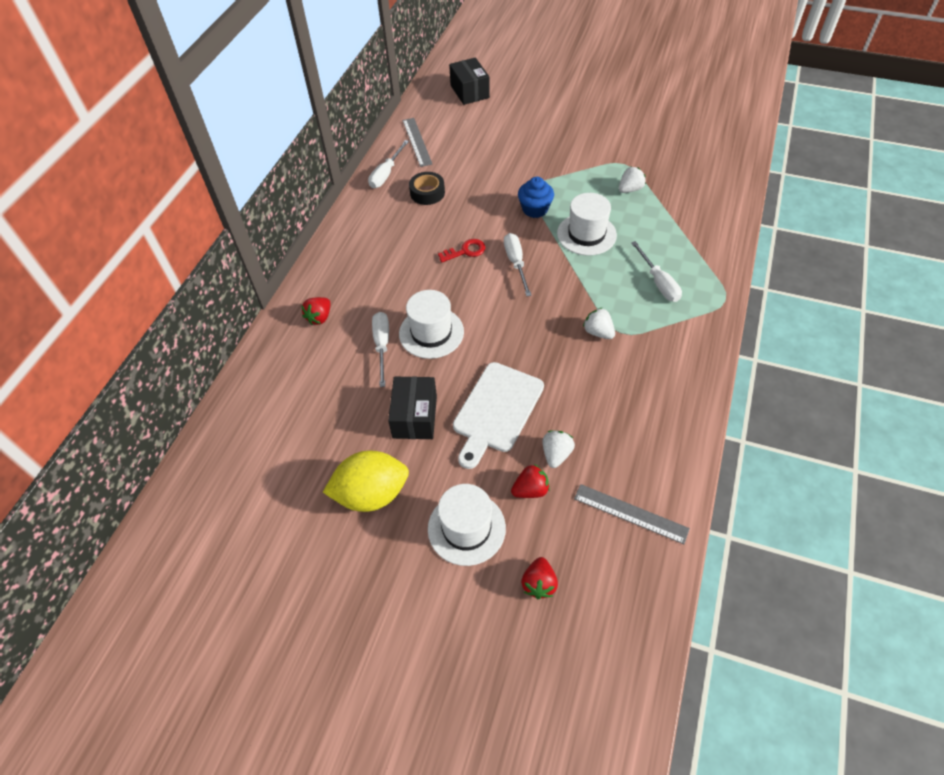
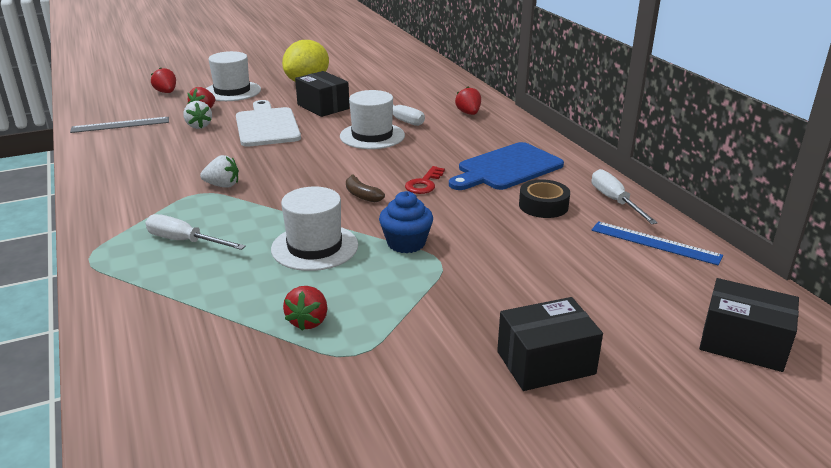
camera: 135 degrees right, 25 degrees down
(396, 235) = (506, 168): none -> blue cutting board
(417, 142) = (655, 243): grey ruler -> blue ruler
(516, 263) = (362, 195): white screwdriver -> brown banana
(552, 122) = (545, 362): none -> black box
(630, 189) = (308, 321): white strawberry -> red strawberry

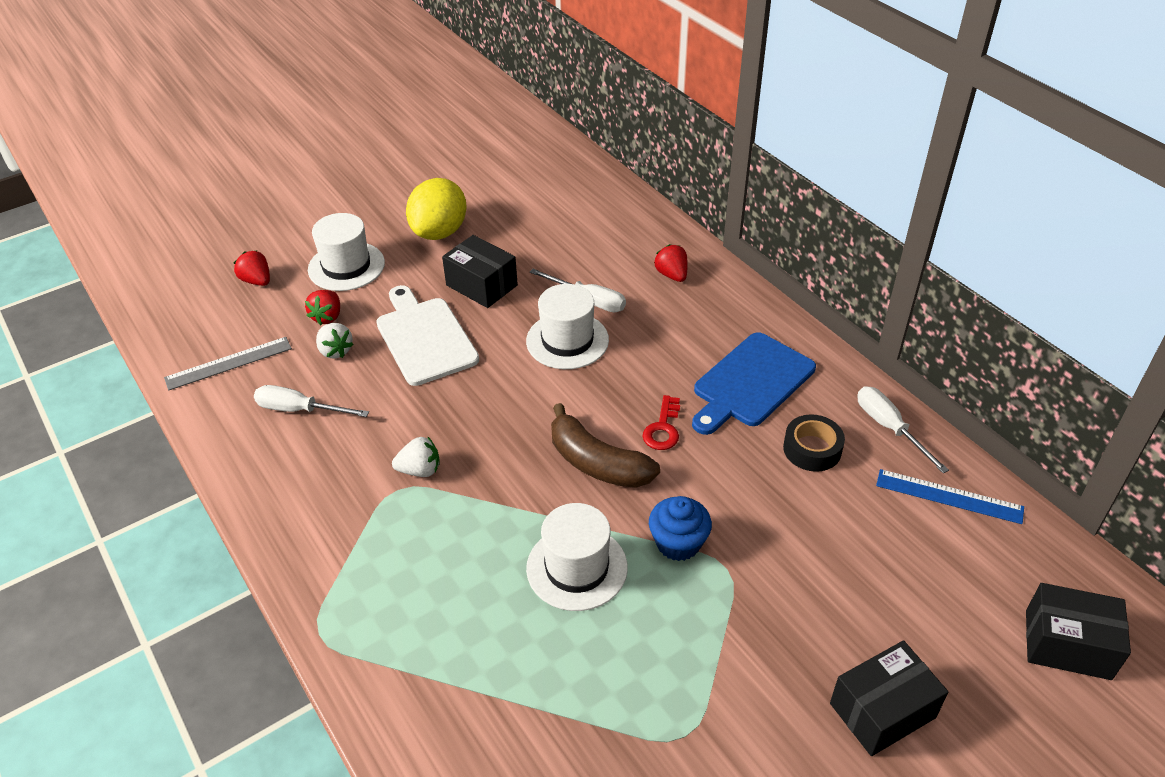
camera: 10 degrees left, 15 degrees up
(185, 241) = (420, 583): white screwdriver -> white screwdriver (299, 410)
(308, 321) = (617, 693): red strawberry -> none
(362, 195) = (597, 463): brown banana -> brown banana, size x1.96

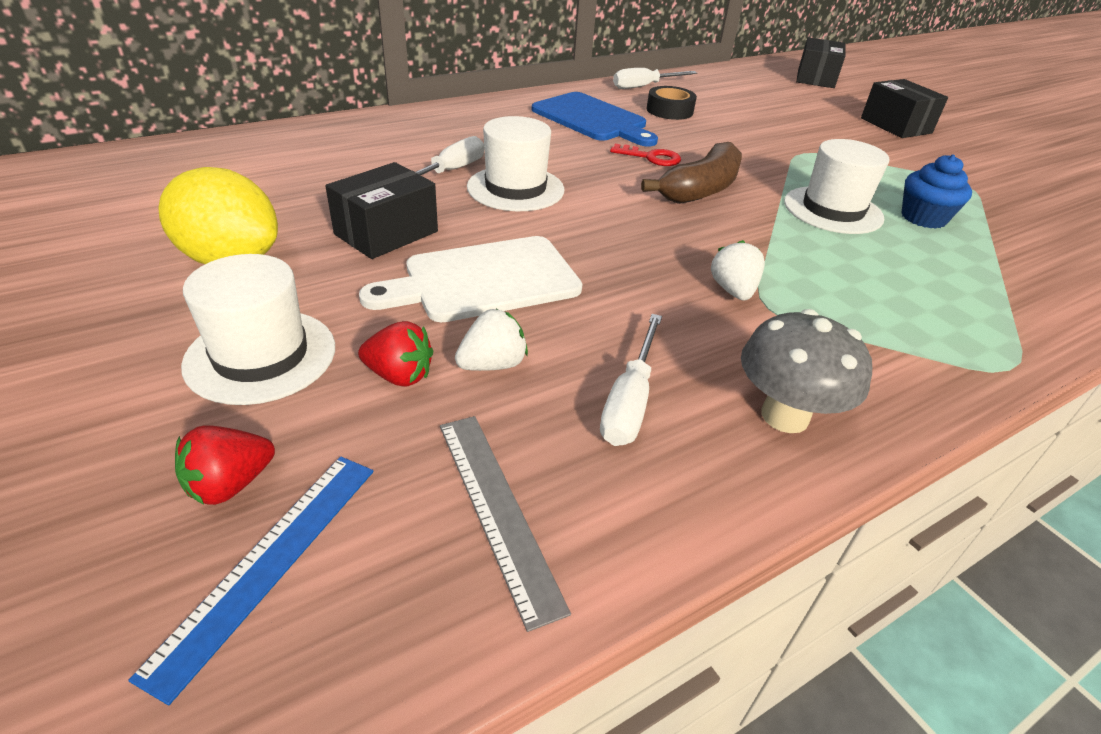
camera: 90 degrees left, 5 degrees down
(280, 481) = (784, 416): none -> grey mushroom
(672, 275) = (425, 130): red strawberry -> none
(678, 543) = (785, 166): blue cupcake -> blue cupcake (923, 218)
(949, 496) = (708, 83): blue ruler -> blue ruler (269, 562)

